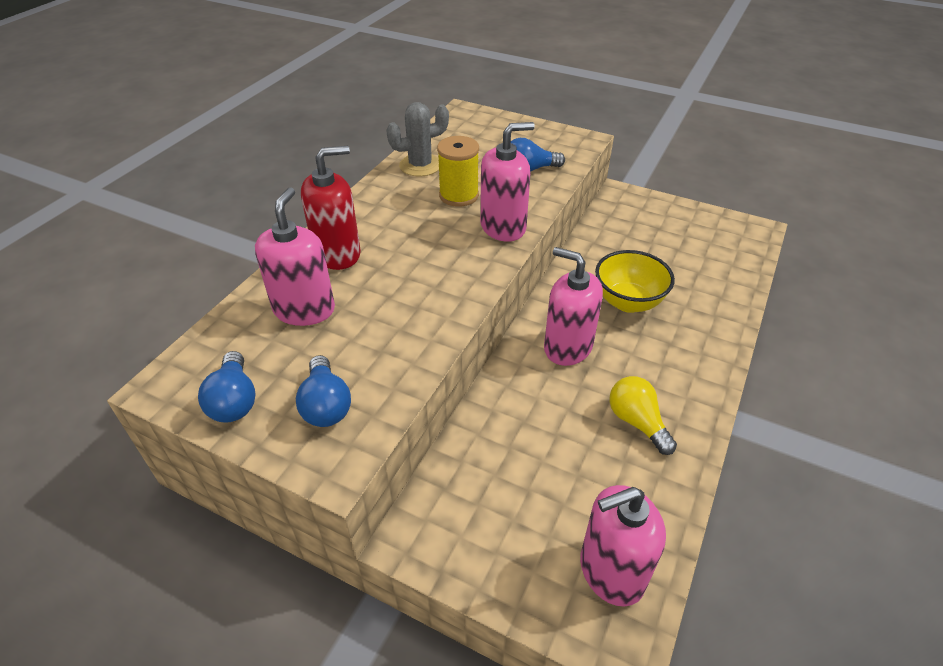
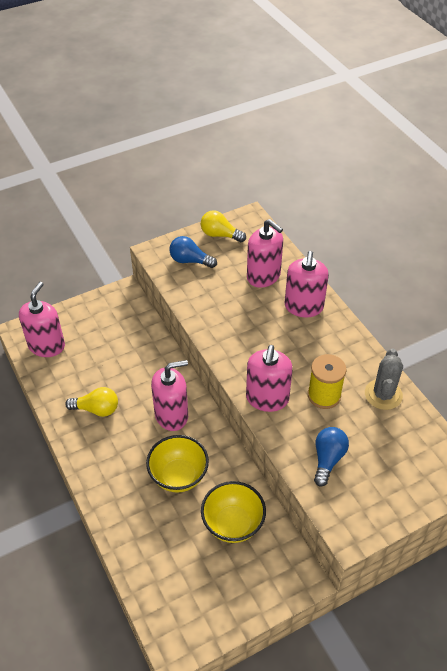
camera: 125 degrees right, 5 degrees up
(234, 401) = (220, 235): blue light bulb -> yellow light bulb
(337, 254) = (303, 307): red soap dispenser -> pink soap dispenser
(627, 246) = (233, 524): none -> yellow bowl

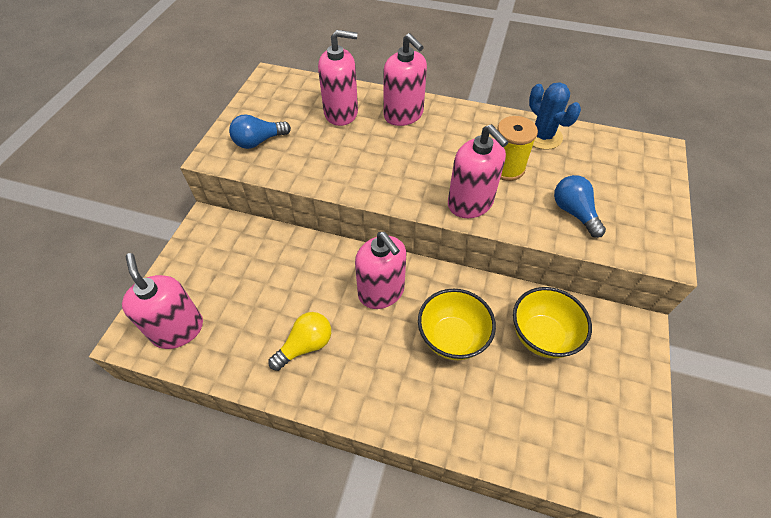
camera: 45 degrees left, 5 degrees up
(171, 415) = (381, 292): pink soap dispenser -> pink soap dispenser turned 120 degrees clockwise
(220, 235) = (260, 105): yellow light bulb -> none
(383, 394) = (542, 136): grey cactus -> blue cactus

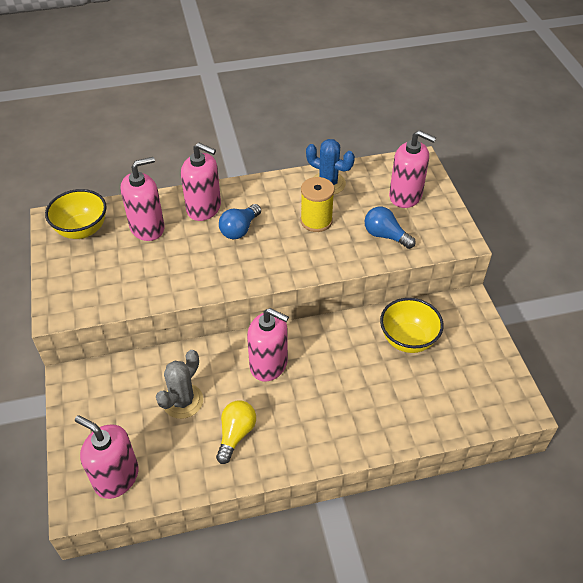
camera: 30 degrees left, 5 degrees down
(259, 141) = (90, 283): blue light bulb -> blue light bulb (239, 229)
(281, 288) = (182, 401): none -> grey cactus
(452, 338) = (345, 372): yellow bowl -> yellow bowl (82, 230)
(470, 203) = (306, 261): pink soap dispenser -> pink soap dispenser (405, 196)

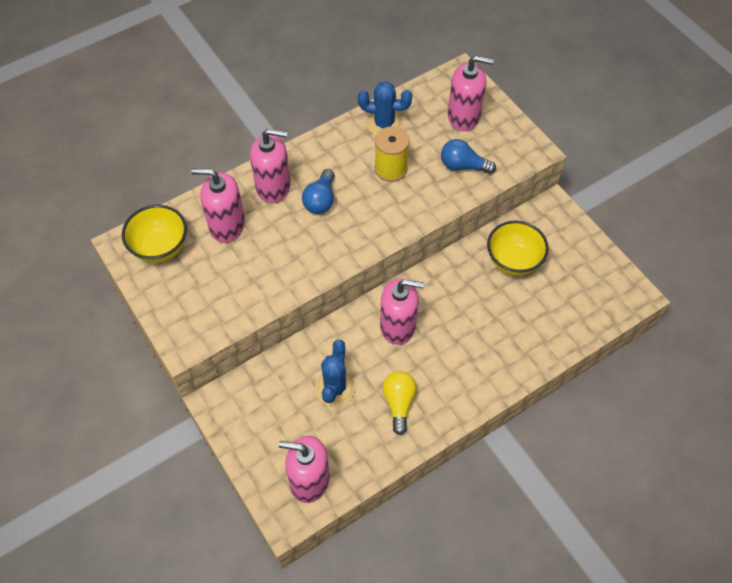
camera: 20 degrees left, 10 degrees up
(147, 228) = (227, 225): pink soap dispenser -> pink soap dispenser turned 120 degrees counterclockwise
(182, 401) = (335, 388): grey cactus -> blue cactus

